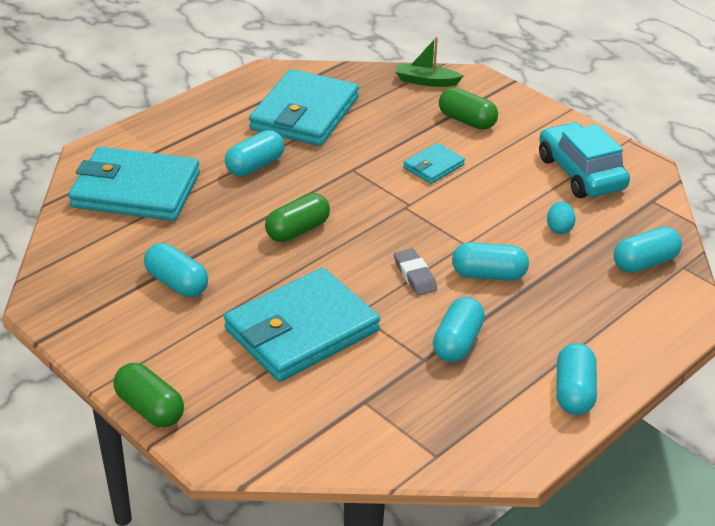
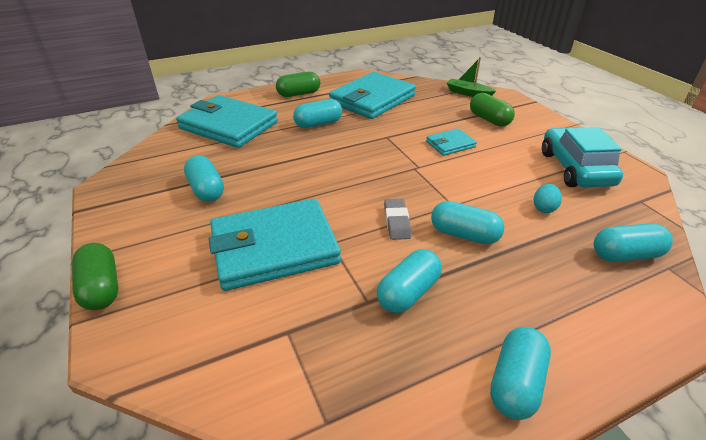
camera: 20 degrees right, 0 degrees up
(298, 230) = (321, 170): green capsule -> green capsule (299, 94)

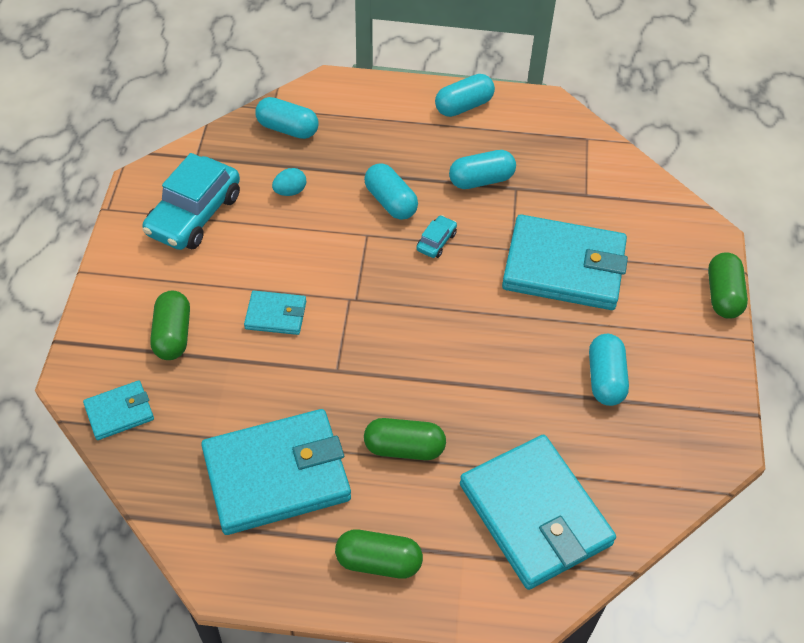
camera: 150 degrees left, 15 degrees up
(318, 124) = (404, 448): turquoise capsule -> green capsule
(397, 222) = (436, 241): grey eraser -> turquoise car
(468, 93) = (119, 412): green boat -> turquoise wallet

